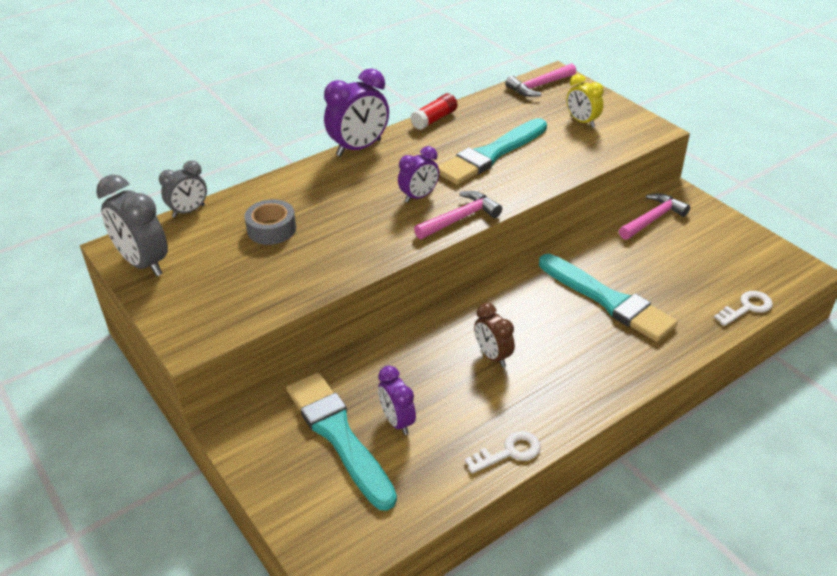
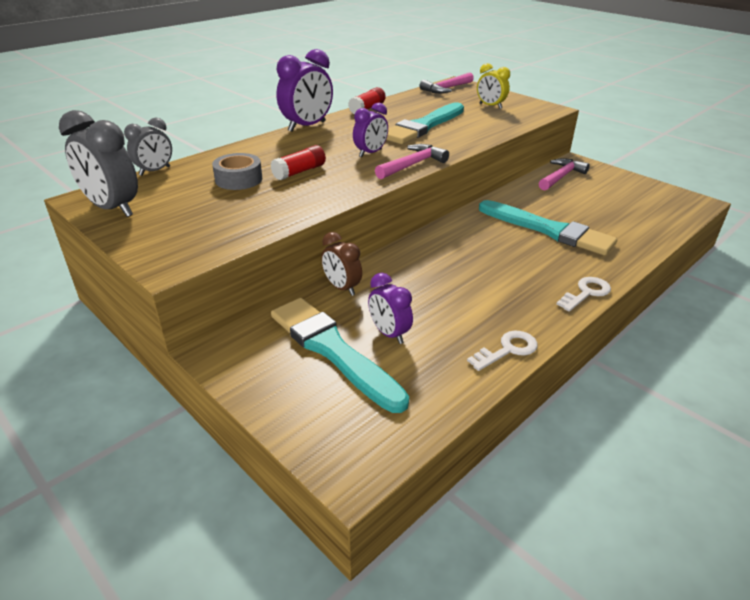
camera: 10 degrees left, 5 degrees down
(336, 222) = (299, 172): none -> red glue stick
(493, 356) = (463, 276): brown clock -> brown clock (342, 288)
(747, 308) = (666, 228): white key -> white key (586, 293)

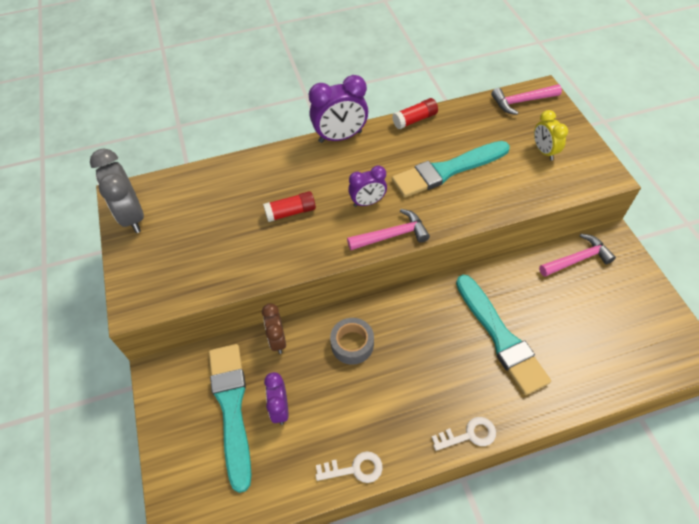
camera: 30 degrees right, 20 degrees up
(155, 171) = (184, 172): grey clock -> none
(238, 179) = (238, 207): grey tape -> grey tape (352, 344)

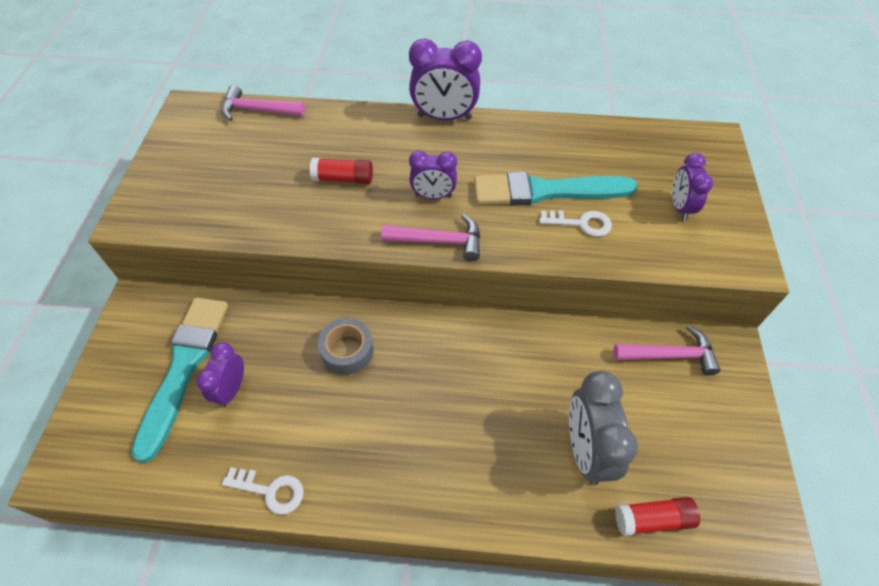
camera: 20 degrees right, 0 degrees up
(132, 216) = (184, 130): grey clock -> grey clock (586, 450)
(277, 340) = (272, 315): brown clock -> none
(415, 119) = (540, 124): red glue stick -> red glue stick (652, 519)
(469, 435) = (420, 510): white key -> white key (581, 223)
(500, 337) = (522, 410): turquoise brush -> none
(521, 102) = (682, 142): pink hammer -> pink hammer (257, 110)
(544, 151) = (680, 207): yellow clock -> purple clock

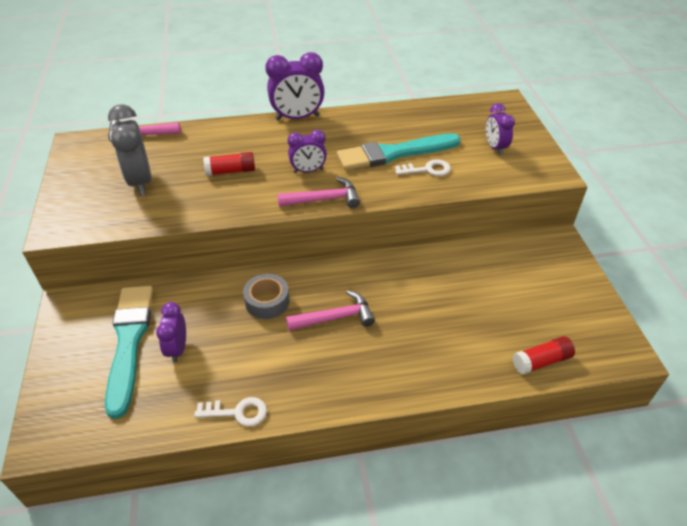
camera: 15 degrees left, 10 degrees down
(586, 450) = (478, 328): grey clock -> grey clock (140, 182)
(670, 355) = (518, 254): pink hammer -> pink hammer (336, 317)

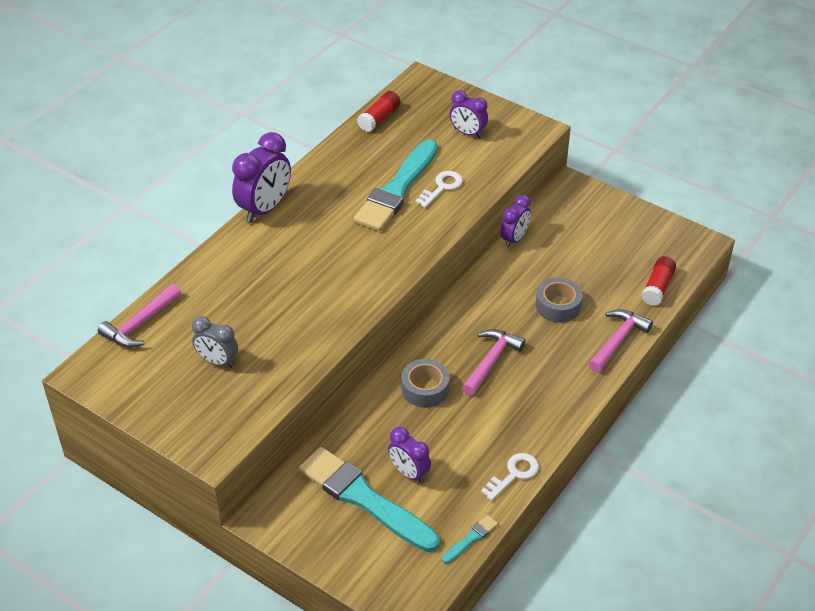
camera: 45 degrees left, 0 degrees up
(140, 182) = (217, 361): grey clock -> grey clock, size x0.61
(144, 433) = (471, 538): none -> turquoise brush
(231, 171) = (284, 297): red glue stick -> red glue stick (379, 118)
(308, 171) = (349, 252): purple clock -> purple clock (514, 239)
(324, 199) = (398, 267): pink hammer -> pink hammer (618, 340)
(437, 315) = (558, 306): none -> grey tape

